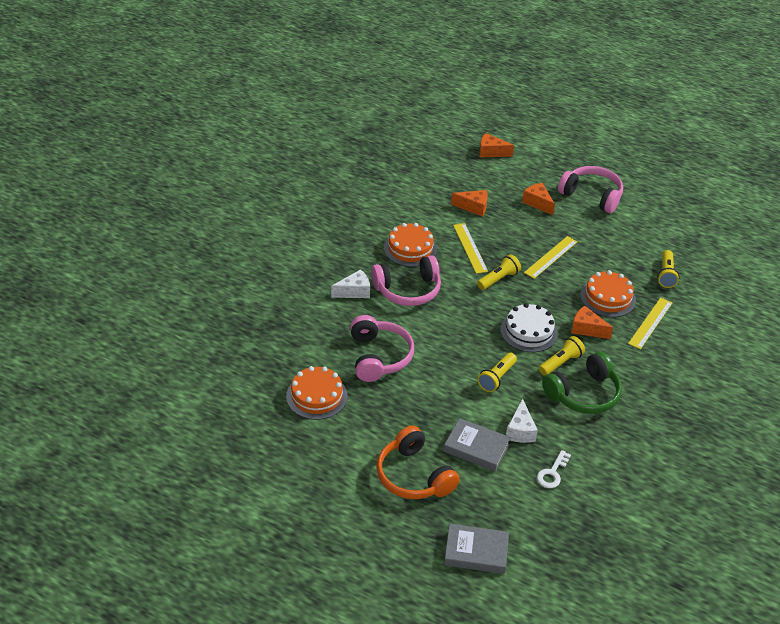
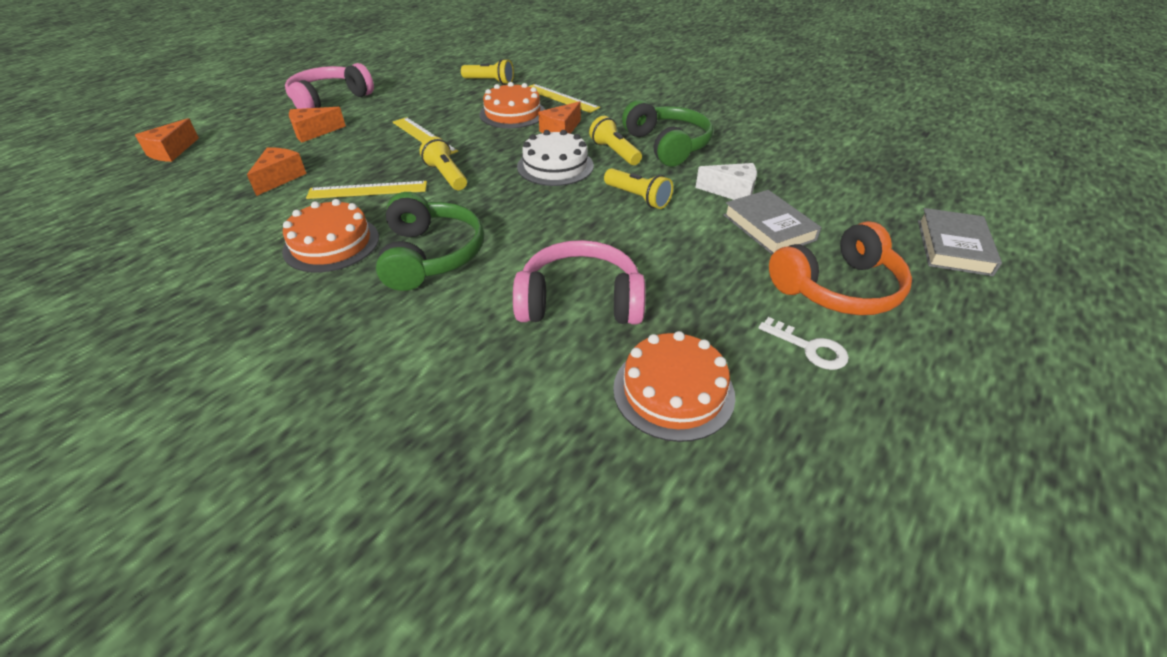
camera: 80 degrees left, 0 degrees up
(354, 292) = (405, 317): white cheese -> none
(408, 290) = (431, 255): pink headphones -> green headphones
(476, 448) = (769, 227): grey book -> grey book turned 60 degrees counterclockwise
(552, 473) = (798, 179): white key -> white key (809, 348)

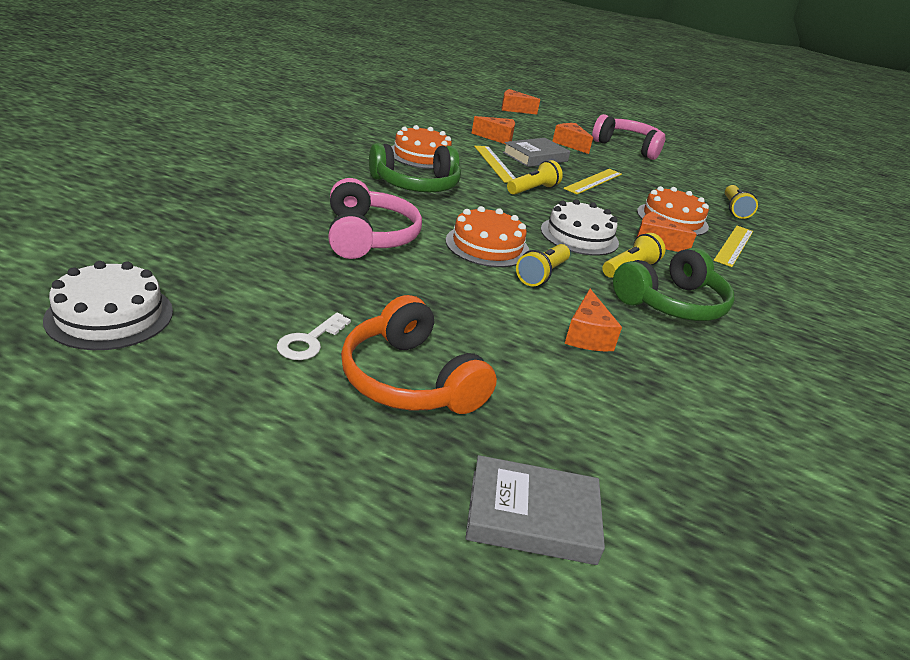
camera: 75 degrees right, 10 degrees down
(673, 391) = (261, 266): orange cake -> orange cake (487, 246)
(732, 192) = (587, 335): white cheese -> orange cheese
(769, 227) = (518, 351): grey book -> grey book (535, 157)
(833, 526) = (110, 315): none -> white cake

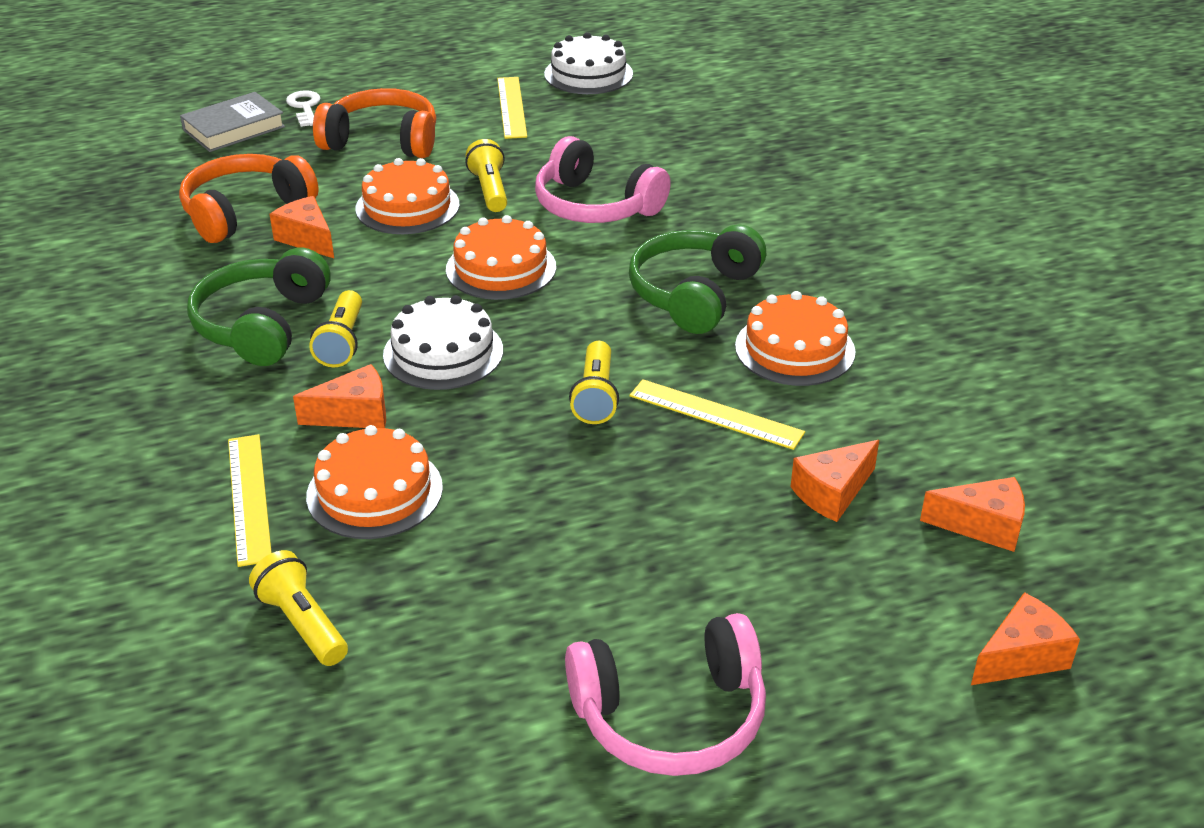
camera: 140 degrees right, 5 degrees up
(309, 341) = (472, 124): white key -> white key (305, 107)
(483, 311) = (407, 207): none -> orange cake
(535, 157) = (713, 488): grey book -> none
(542, 274) = (412, 271): yellow flashlight -> yellow flashlight (490, 190)
(570, 144) = (745, 598): orange cheese -> orange cheese (982, 526)
(593, 181) = (565, 497): yellow ruler -> yellow ruler (511, 107)
(615, 390) = (245, 211): none -> orange headphones

